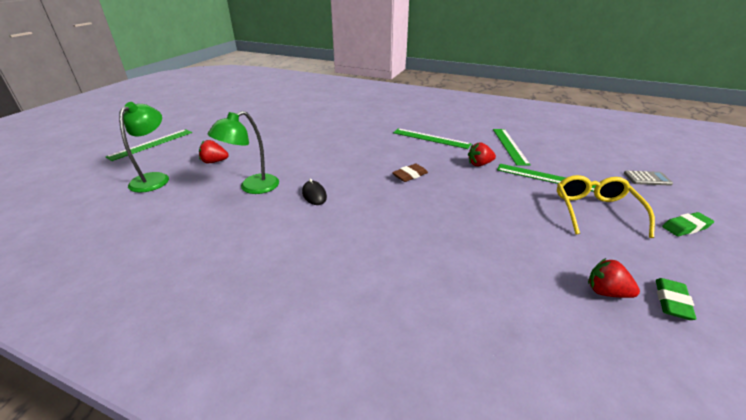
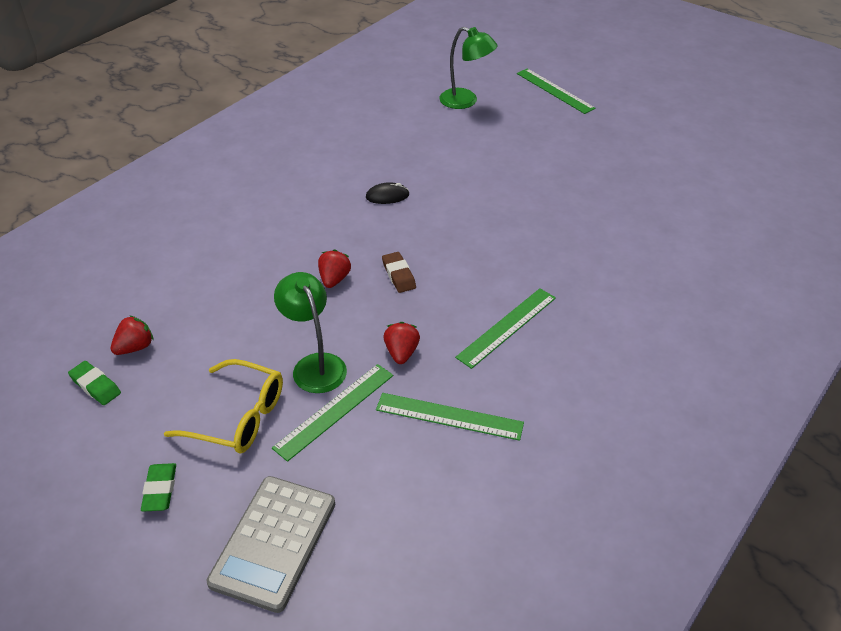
camera: 105 degrees right, 10 degrees up
(214, 162) = (492, 133): red strawberry -> red strawberry (334, 279)
(252, 187) = (421, 158): green lamp -> green lamp (315, 365)
(647, 178) = (274, 542): grey calculator -> grey calculator, size x2.05

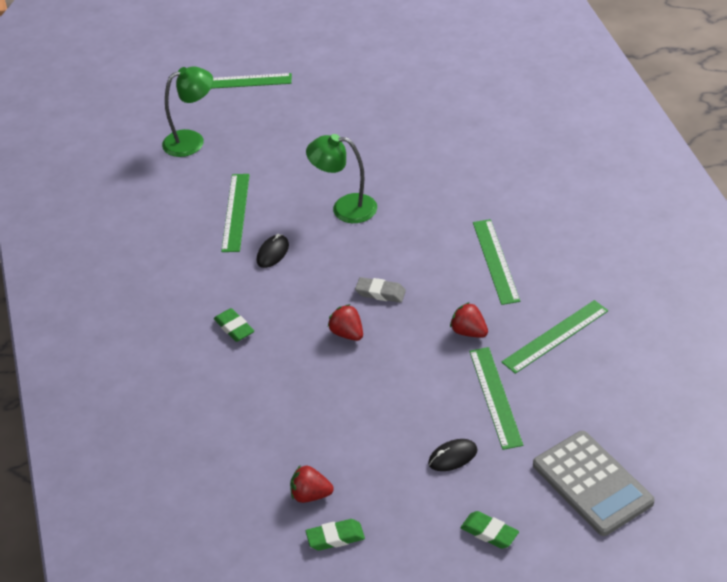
camera: 50 degrees left, 0 degrees up
(135, 347) = (310, 495): red strawberry -> red strawberry turned 75 degrees counterclockwise
(238, 417) = (452, 457): yellow glasses -> black mouse
(288, 217) = (234, 328): none -> green eraser
(315, 365) = (436, 388): green lamp -> green lamp (345, 208)
(398, 275) = (380, 293): brown eraser -> grey eraser
(413, 157) = (235, 212): none -> green ruler

